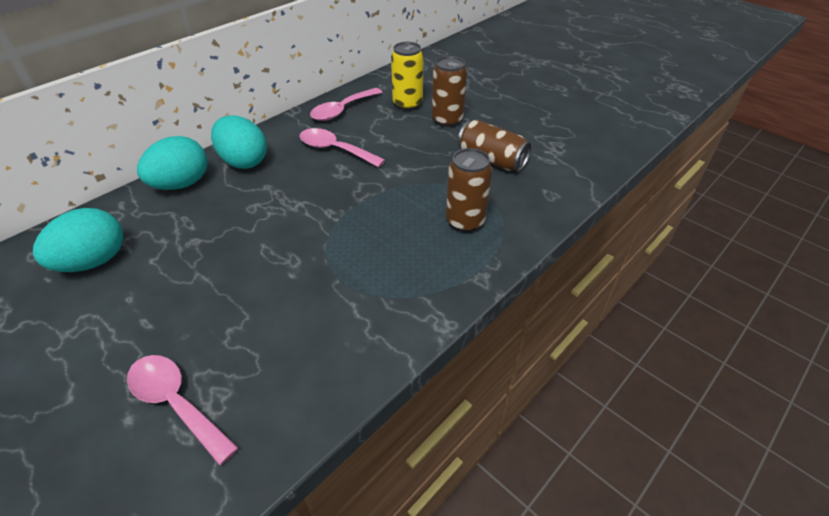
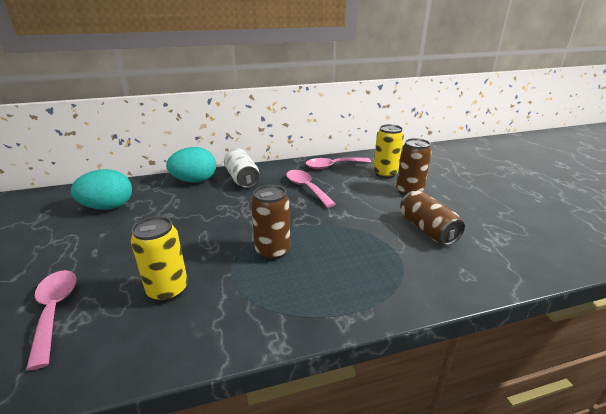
camera: 30 degrees right, 15 degrees down
(244, 161) = (242, 179): turquoise egg -> white can
(287, 324) = (168, 290): none -> yellow can
(465, 221) = (366, 269): brown can -> brown can (272, 251)

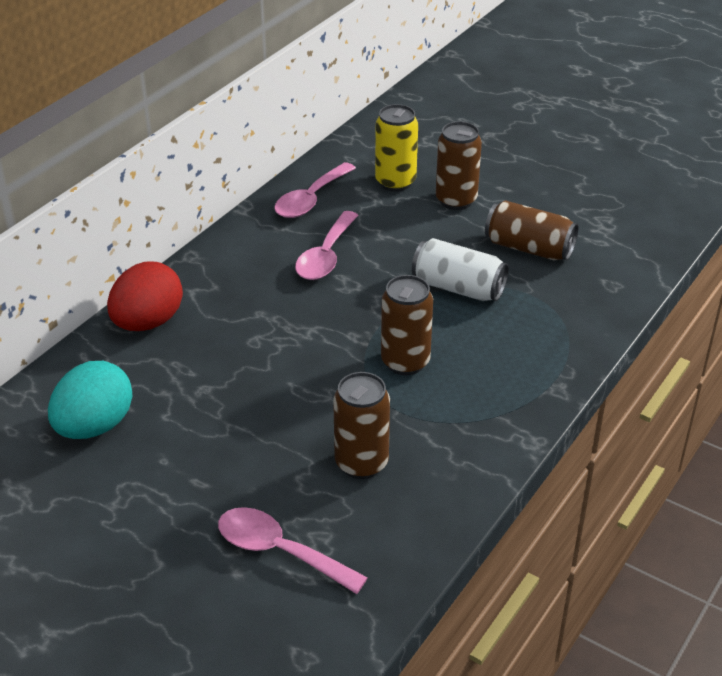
camera: 40 degrees left, 10 degrees up
(168, 290) = (361, 463): yellow can -> brown can
(195, 181) = (148, 322): turquoise egg -> red egg
(242, 179) = (213, 284): white can -> white can (458, 288)
(306, 188) = (326, 256): pink spoon -> pink spoon turned 90 degrees counterclockwise

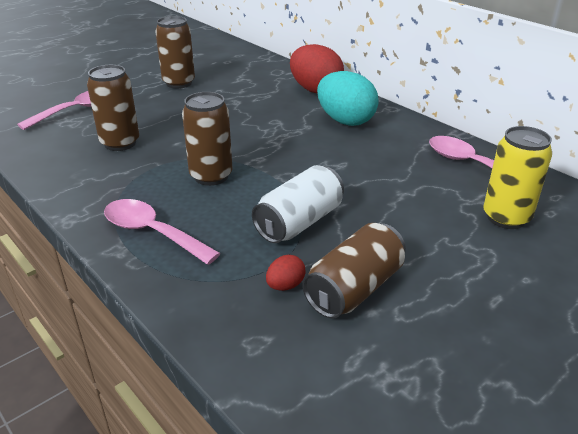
camera: 105 degrees right, 5 degrees down
(95, 426) = (225, 72): turquoise egg -> turquoise egg (345, 121)
(326, 256) = (375, 161): pink spoon -> pink spoon (152, 232)
(456, 200) = (466, 253): brown can -> brown can (179, 83)
(545, 281) = (285, 285): none -> red egg

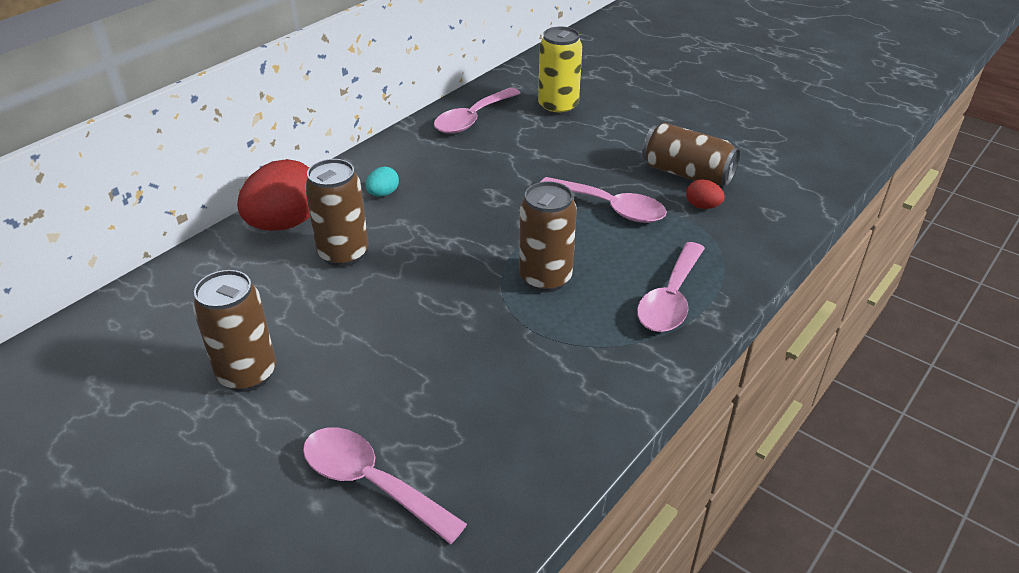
camera: 100 degrees left, 5 degrees up
(120, 143) = (482, 385): brown can -> brown can (343, 254)
(299, 222) = (610, 208): white can -> pink spoon
(345, 121) = (383, 194): turquoise egg -> turquoise egg, size x0.45

